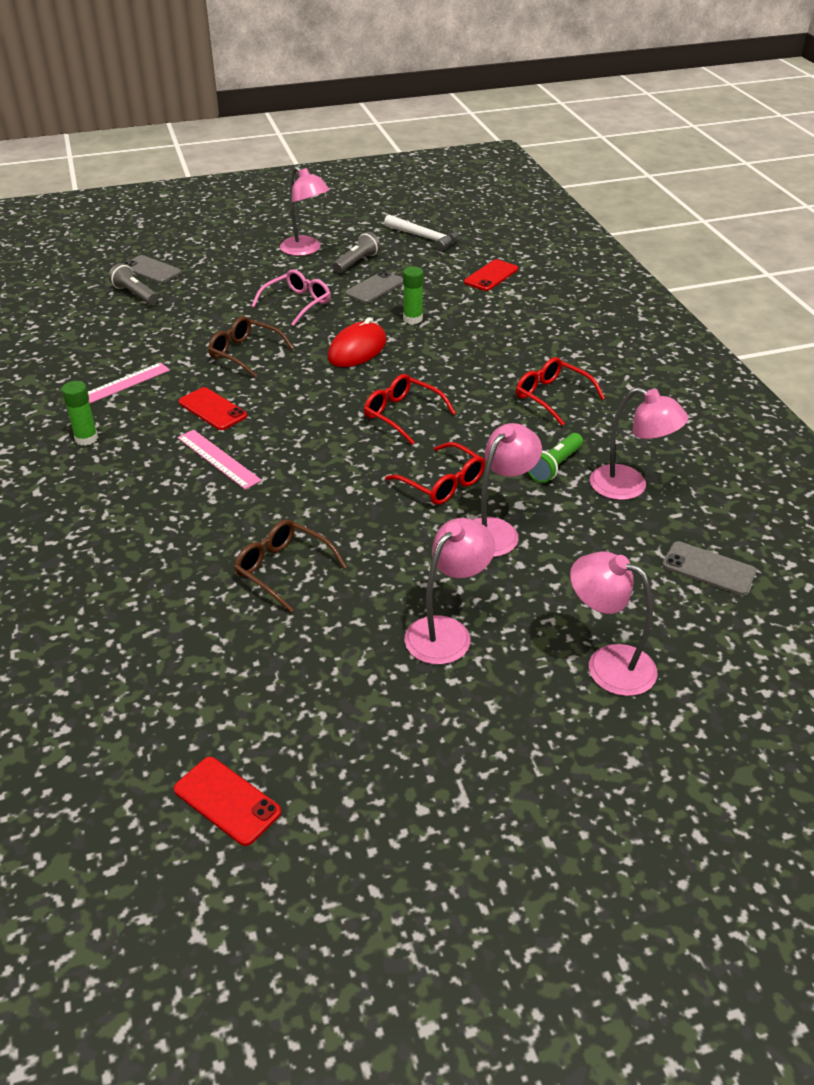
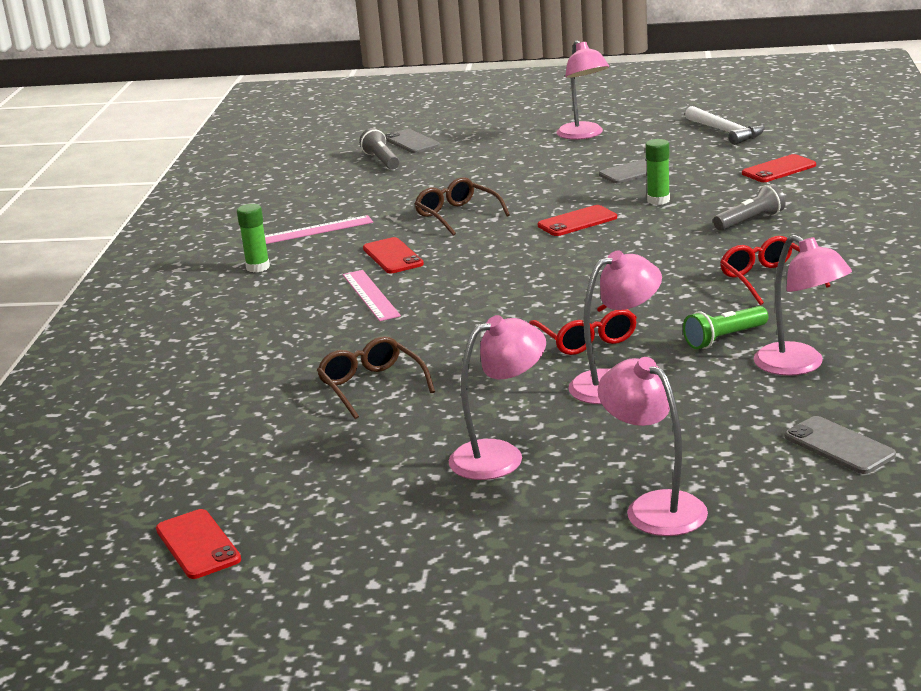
camera: 25 degrees right, 15 degrees down
(297, 303) = (541, 179): pink glasses -> none
(357, 262) = (632, 148): grey flashlight -> grey flashlight (750, 221)
(357, 350) = (577, 221): red mouse -> red phone
(402, 415) = (585, 279): red glasses -> none

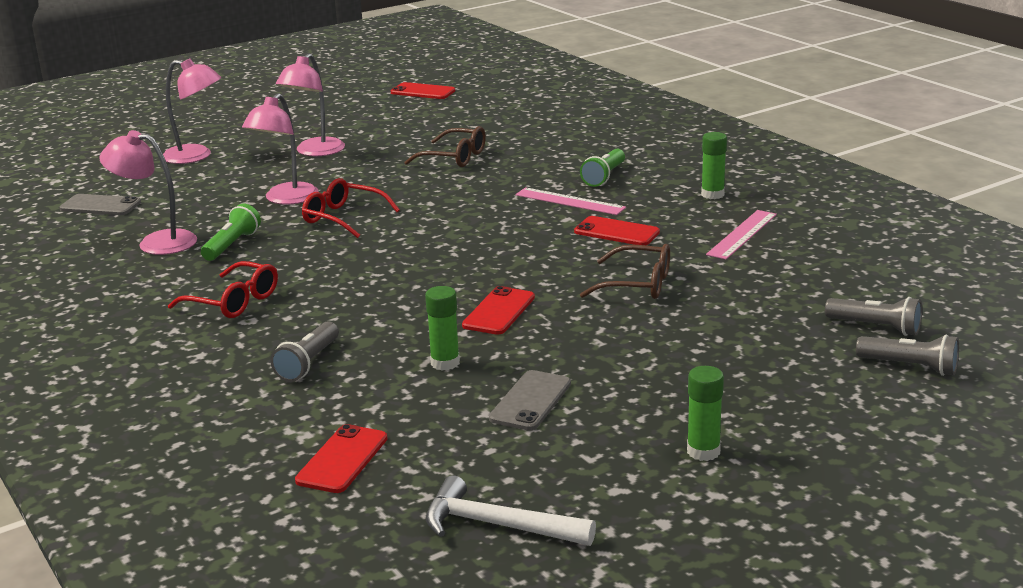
camera: 140 degrees right, 0 degrees up
(293, 312) = (604, 177): none -> green flashlight
(411, 142) = (910, 367): grey phone -> grey flashlight
(584, 135) = (703, 451): pink lamp -> green glue stick

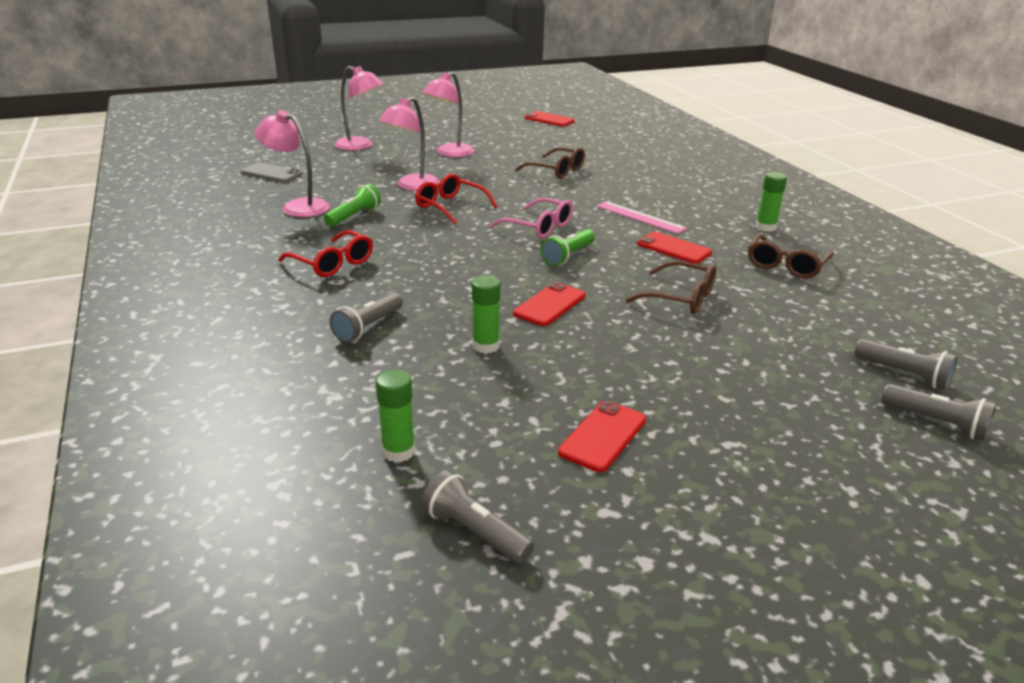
camera: 10 degrees right, 5 degrees up
(342, 459) = (356, 428): red phone -> red phone (603, 436)
(457, 228) = (539, 227): none -> pink glasses
(498, 525) = (475, 531): white hammer -> grey flashlight
(530, 401) = (550, 397): grey phone -> none
(604, 177) = (674, 201): green flashlight -> green flashlight (568, 256)
(703, 451) = (706, 483): green glue stick -> green glue stick (398, 451)
(742, 234) = (786, 265): pink ruler -> brown glasses

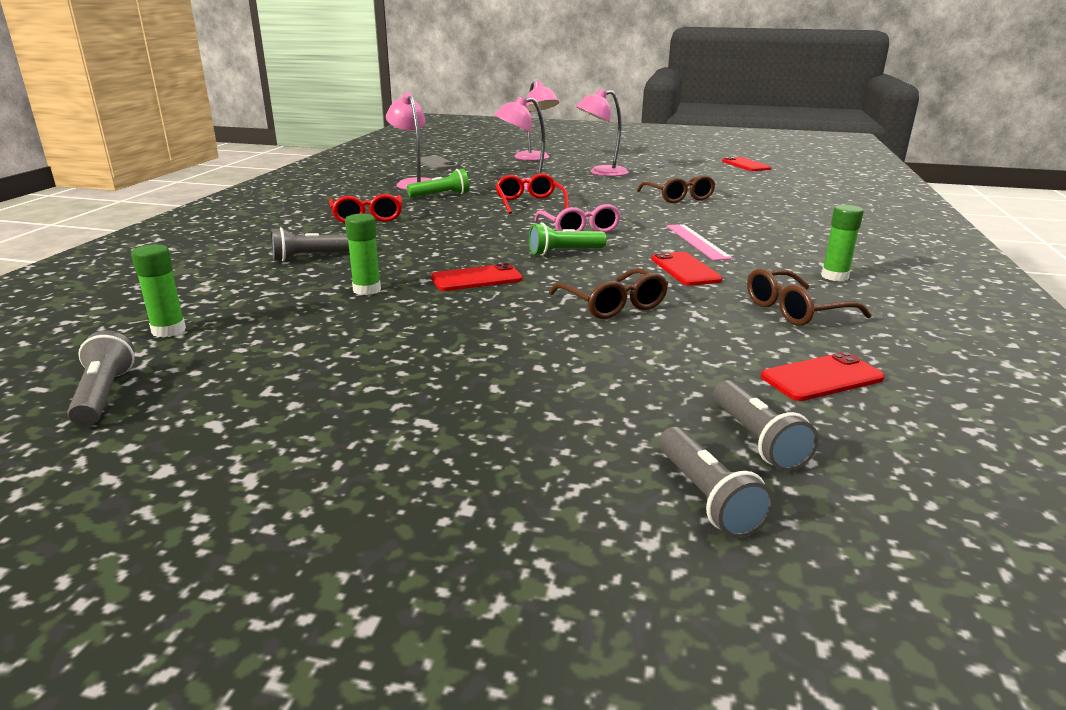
camera: 35 degrees right, 5 degrees down
(603, 436) = (325, 374): red phone -> red phone (822, 378)

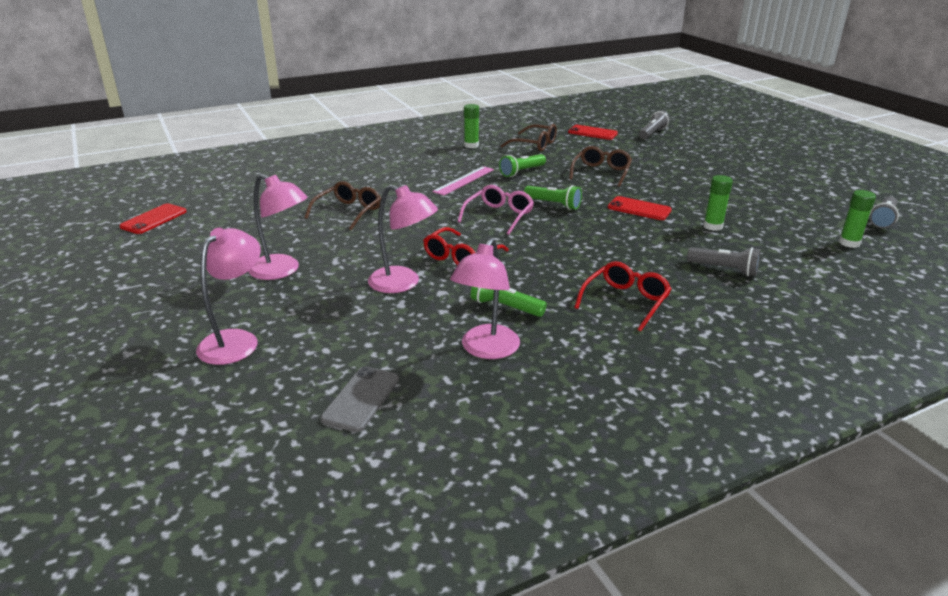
camera: 130 degrees left, 5 degrees up
(685, 269) = (521, 172): red phone -> green flashlight
(706, 497) = (692, 132): grey flashlight -> none

